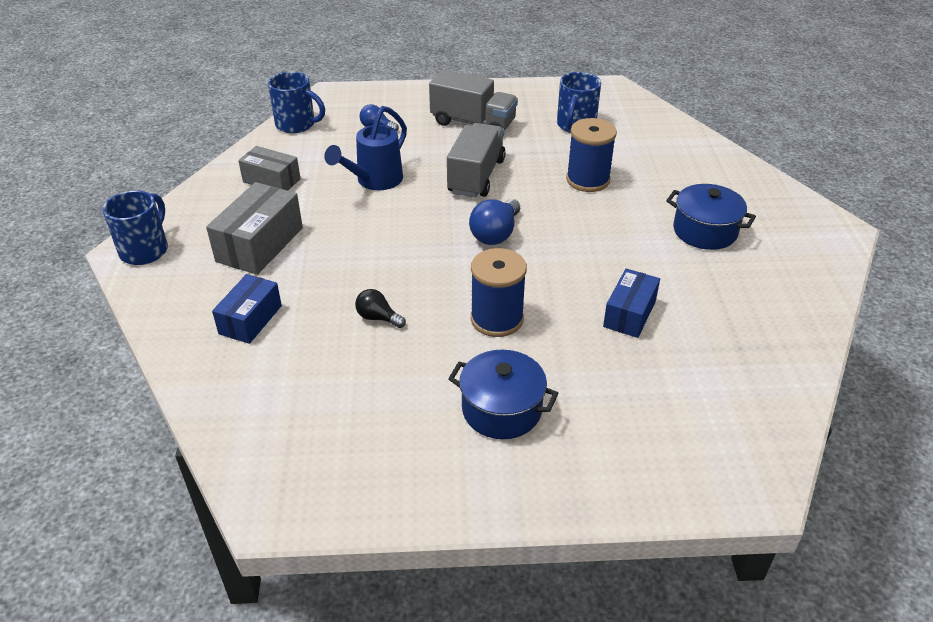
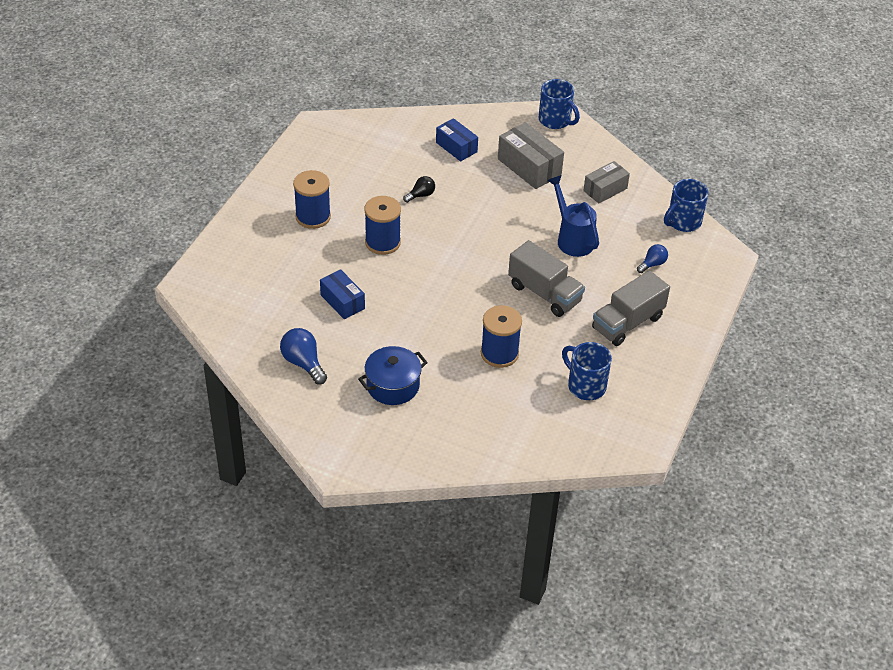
camera: 115 degrees right, 5 degrees up
(495, 234) = (466, 275): blue light bulb -> blue light bulb (303, 363)
(501, 409) = (313, 217): blue pot -> blue spool

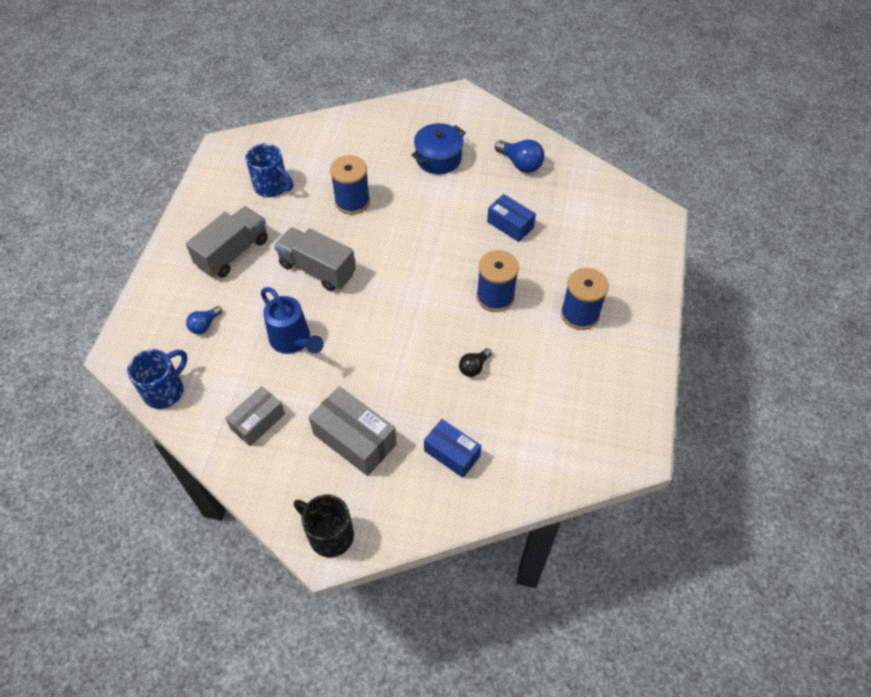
camera: 170 degrees right, 10 degrees up
(555, 121) = (329, 534): blue mug -> black mug

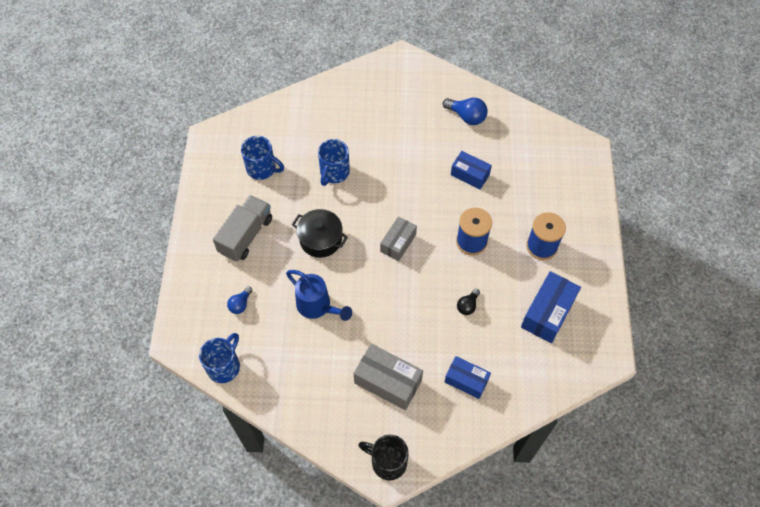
camera: 10 degrees left, 5 degrees up
(258, 421) = (307, 380): grey box -> grey box (398, 243)
(317, 269) = (320, 239): grey truck -> black pot
(352, 202) = (334, 173): blue spool -> blue mug
(438, 159) = (397, 121): blue pot -> none
(571, 390) = (547, 313): none -> blue box

